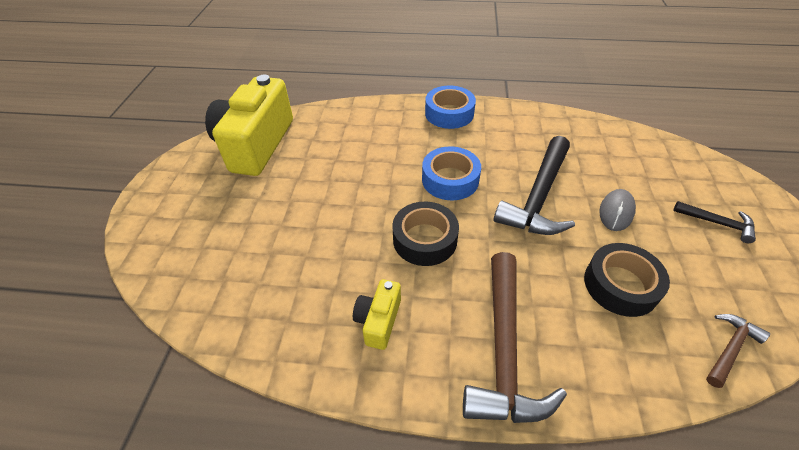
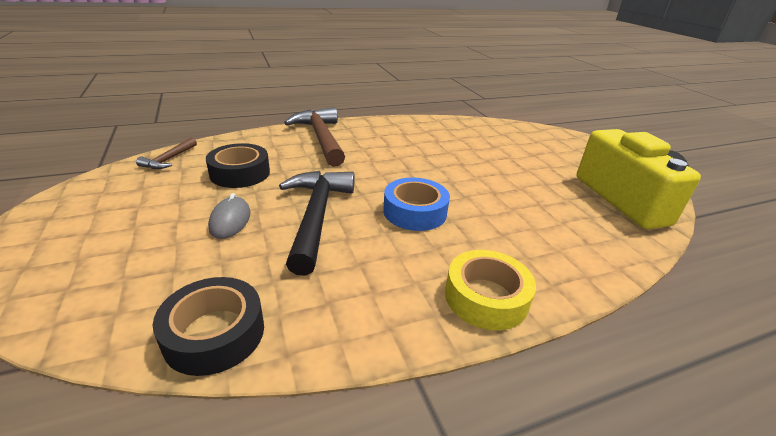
camera: 150 degrees right, 15 degrees down
(379, 320) = (399, 136): yellow camera -> none
(425, 239) = (402, 169): black tape -> black tape (214, 333)
(449, 113) = (486, 297): blue tape -> yellow tape
(717, 223) = (110, 234): black hammer -> none

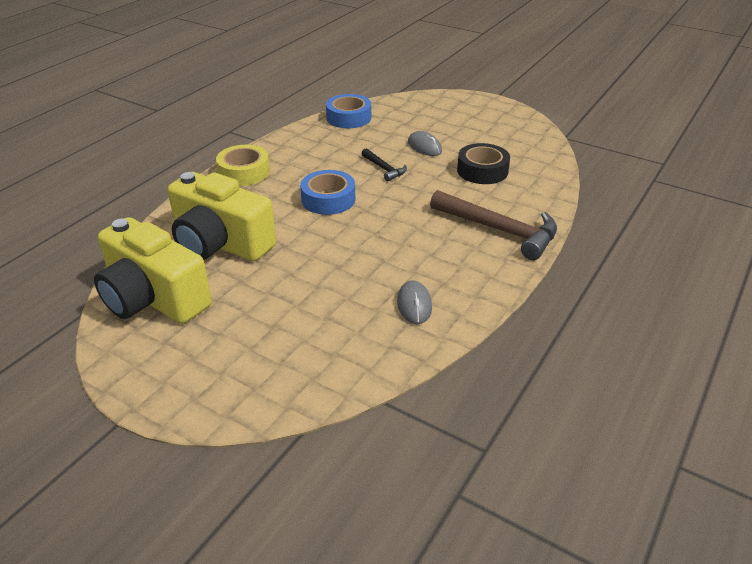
camera: 145 degrees right, 5 degrees up
(169, 159) = (545, 157): brown hammer -> none
(214, 333) = (348, 118): black tape -> blue tape
(316, 216) = (384, 169): black hammer -> black hammer, size x0.49
(434, 132) = (414, 305): none -> grey mouse
(555, 217) = (220, 243): none -> yellow camera

